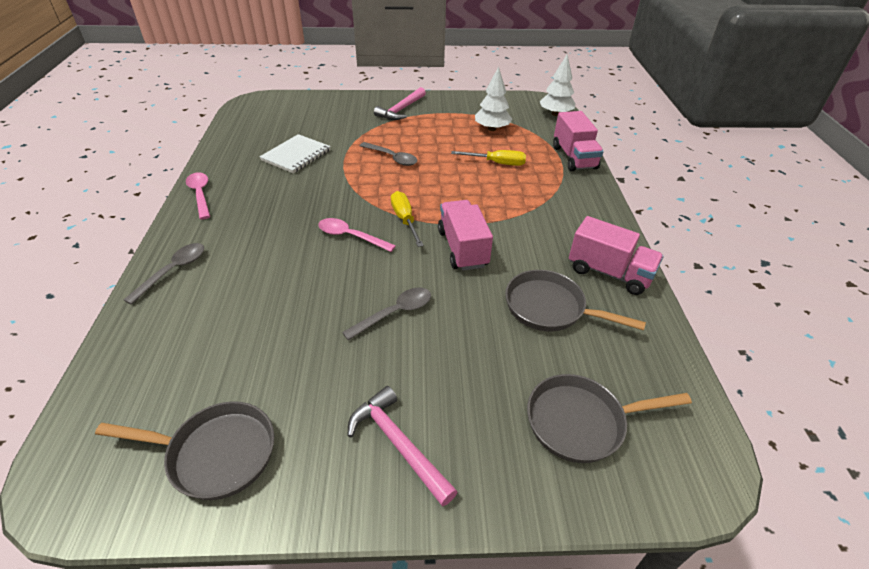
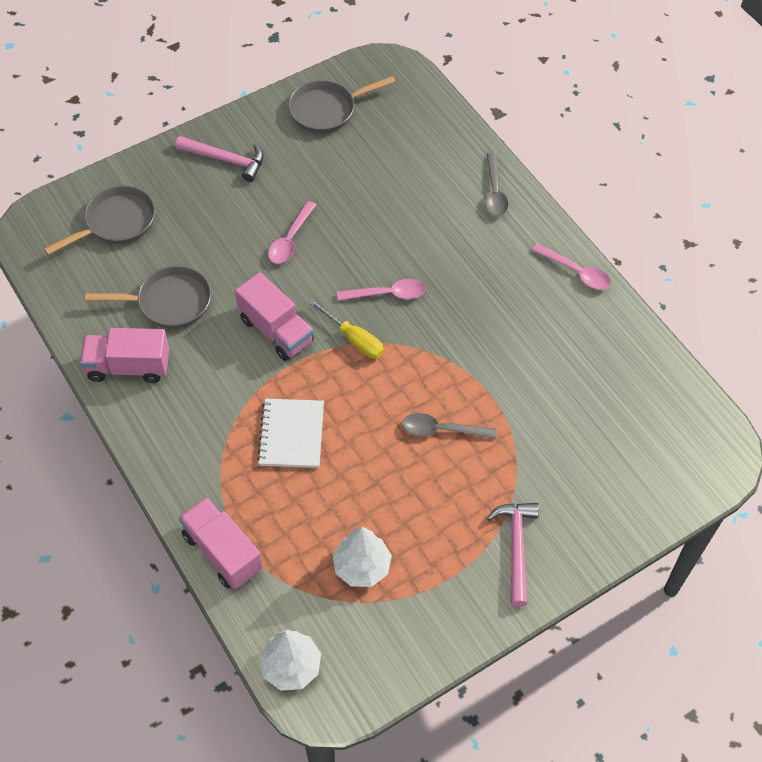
camera: 150 degrees right, 15 degrees up
(296, 155) = (550, 376): white notebook -> white notebook (291, 434)
(394, 313) = (290, 239): grey spoon -> pink spoon
(497, 163) = (313, 486): yellow screwdriver -> none

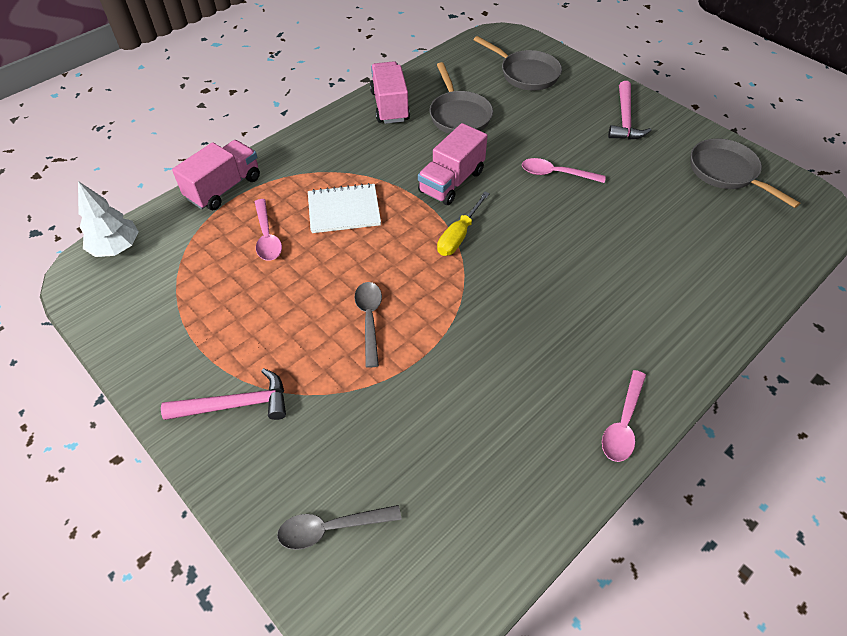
camera: 80 degrees right, 5 degrees down
(362, 566) = (212, 280): white tree -> none
(387, 294) = (521, 252): pink spoon -> pink spoon (267, 237)
(494, 192) = (701, 324): grey spoon -> grey spoon (331, 528)

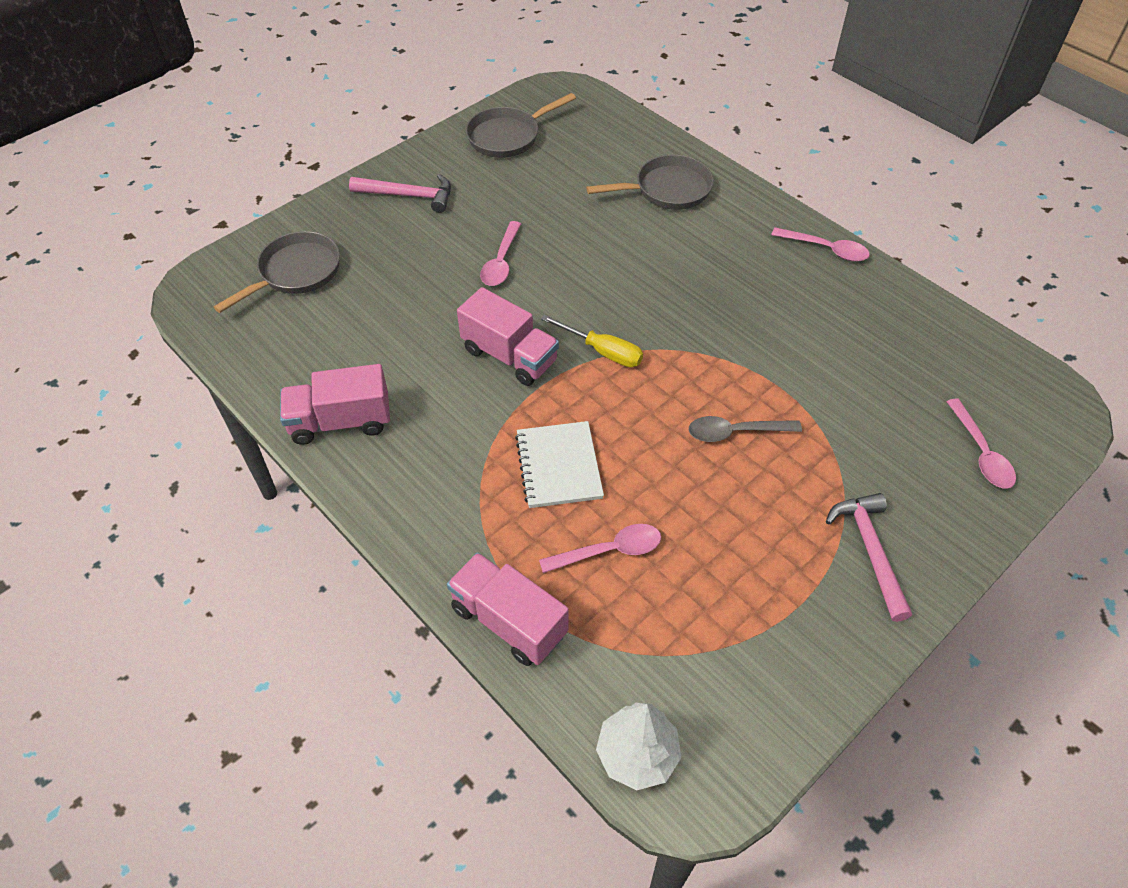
camera: 90 degrees left, 0 degrees up
(331, 528) = (981, 452): grey spoon -> pink spoon
(459, 115) = (375, 345): grey pan -> grey pan (667, 190)

